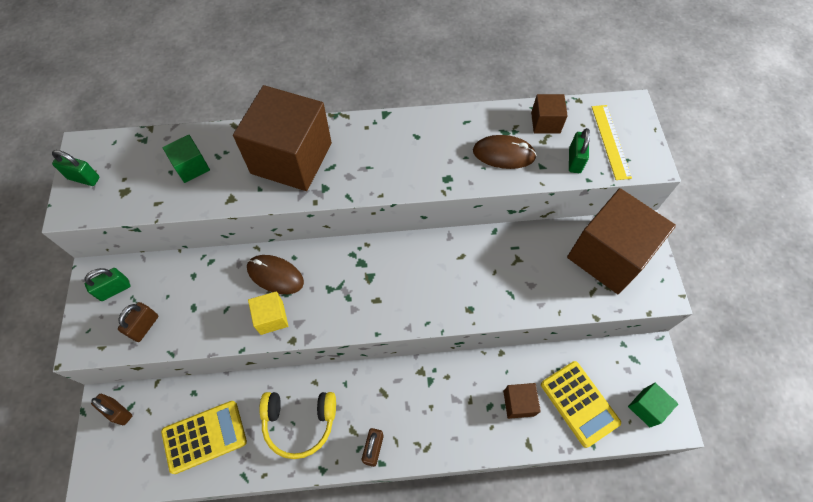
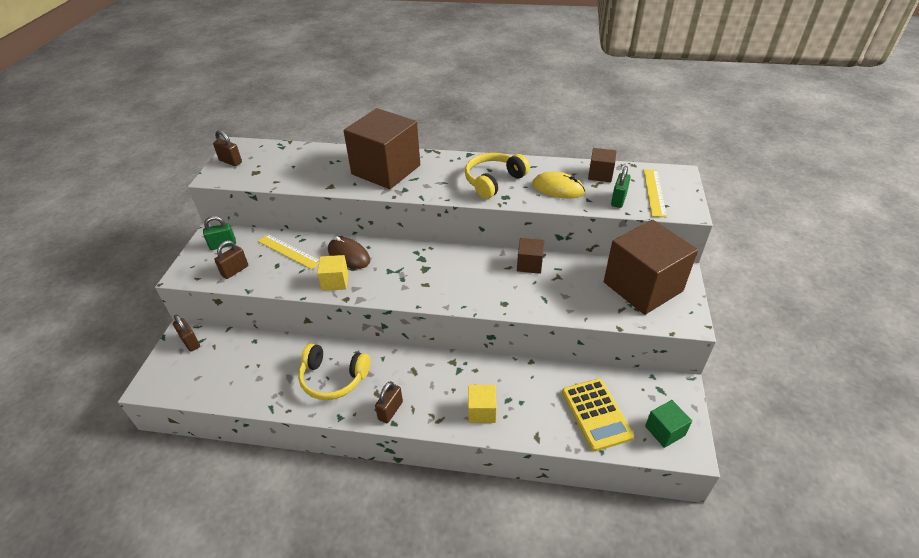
camera: 15 degrees right, 20 degrees down
(84, 178) = (230, 161): green padlock -> brown padlock
(191, 167) = (309, 165): green cube -> none
(200, 283) = (289, 251): none -> yellow ruler
(204, 436) = (250, 372): yellow calculator -> none
(426, 155) = (493, 181): none -> yellow headphones
(467, 427) = (481, 411): none -> yellow cube
(503, 154) = (558, 188): brown mouse -> yellow mouse
(518, 403) = (536, 403): brown cube -> brown cube (529, 264)

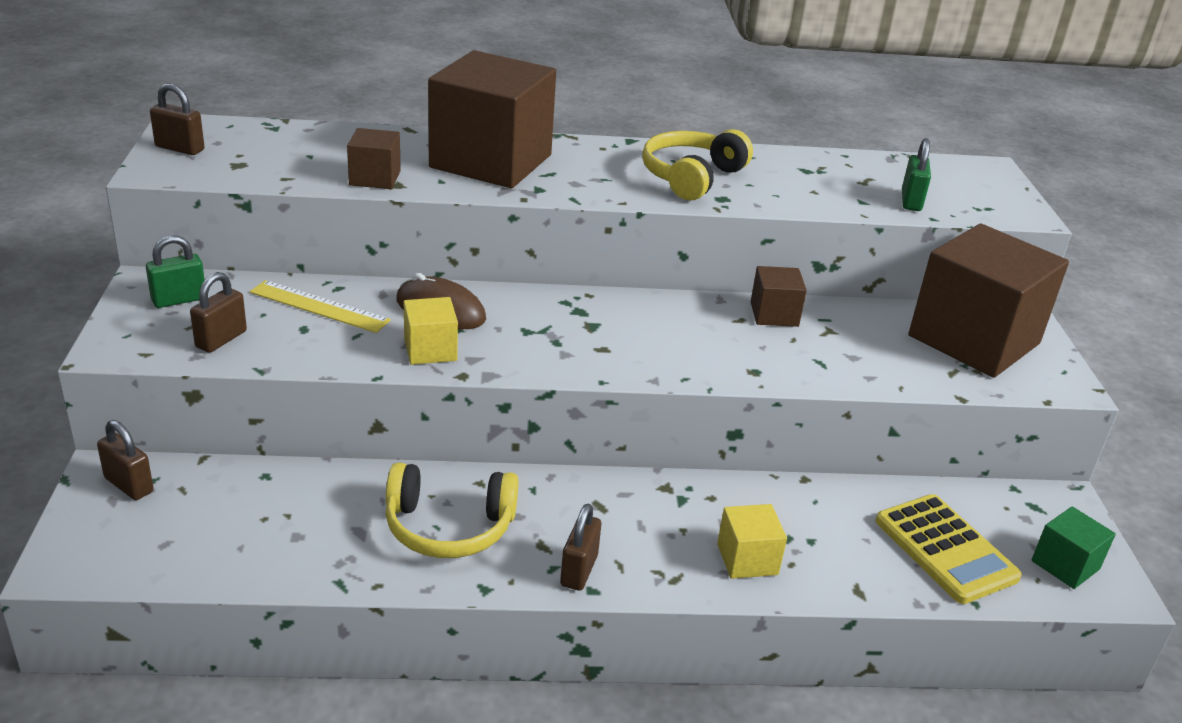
camera: 15 degrees left, 10 degrees down
(558, 188) = (805, 186): yellow mouse -> none
(600, 174) = (865, 168): brown cube -> brown cube (375, 178)
(654, 192) = (962, 191): yellow ruler -> none

